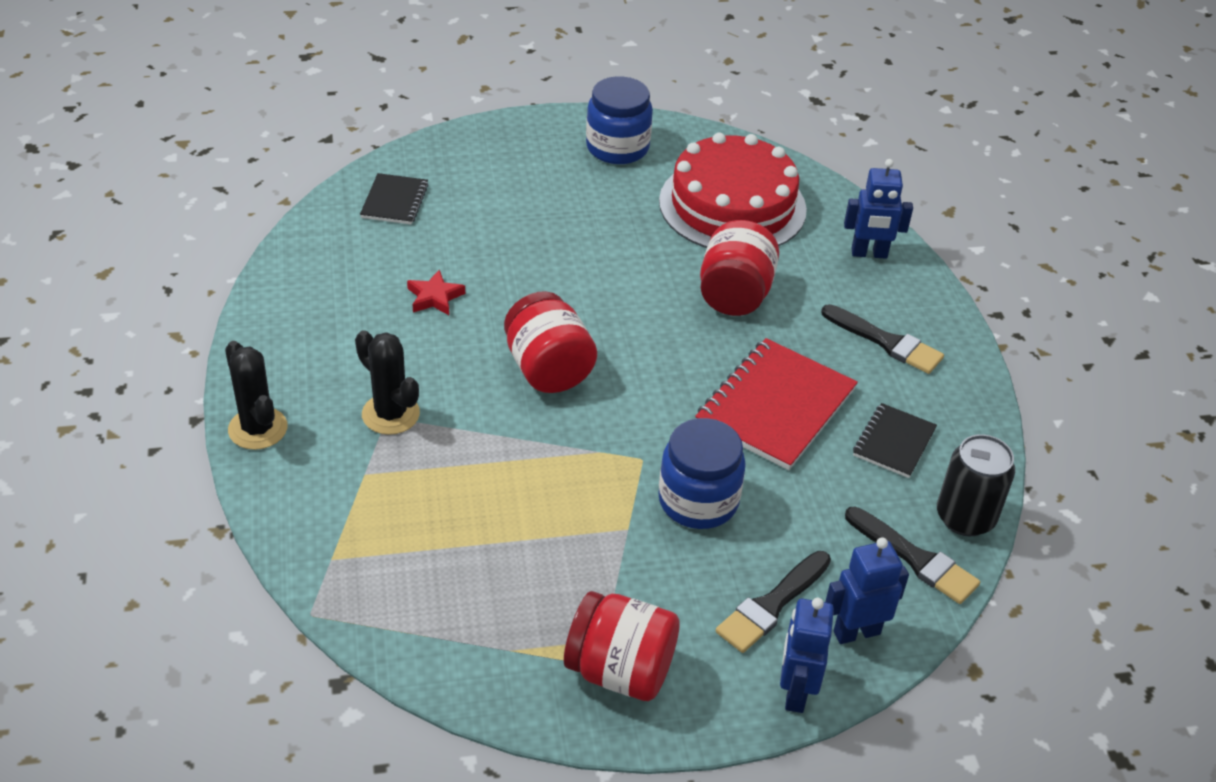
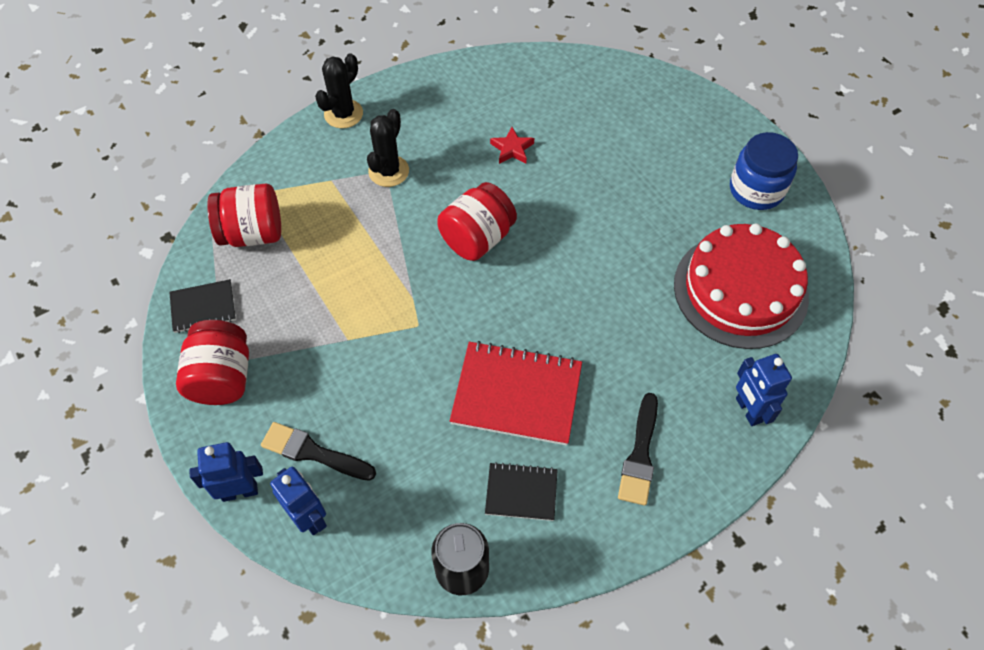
camera: 70 degrees right, 15 degrees up
(394, 201) = (596, 88): black notebook -> black notebook (203, 307)
(698, 501) = (393, 374): blue jar -> none
(734, 295) = (629, 327): red jar -> red jar (252, 233)
(915, 559) = (400, 542): black brush -> none

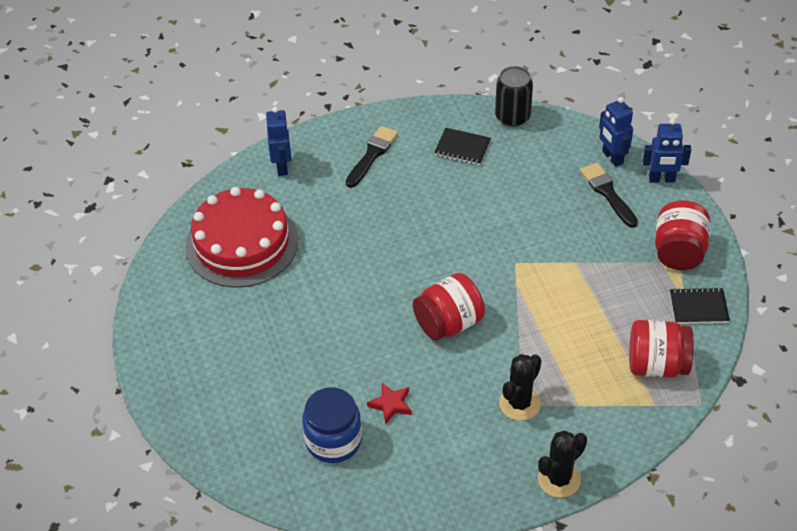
camera: 165 degrees left, 10 degrees down
(313, 452) = (607, 193): black brush -> black brush turned 150 degrees counterclockwise
(516, 394) = (448, 203): red notebook -> none
(756, 190) = (178, 321): blue jar -> blue jar (333, 441)

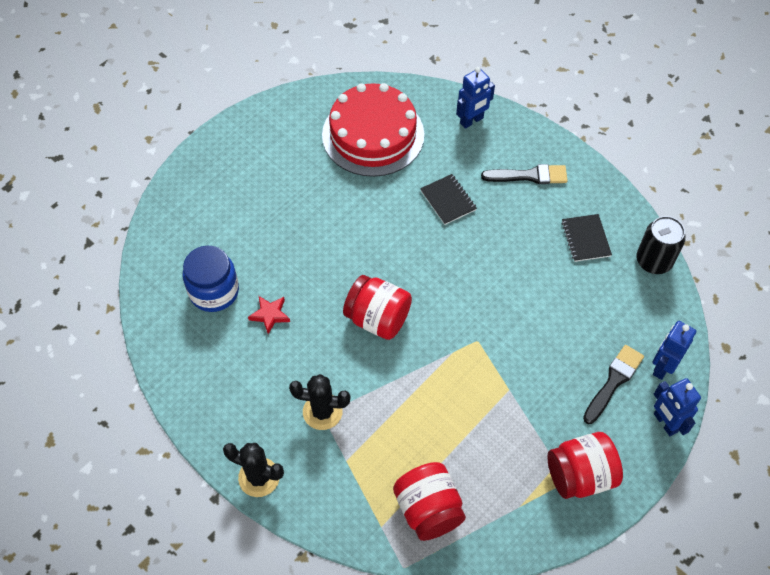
camera: 60 degrees right, 10 degrees up
(698, 307) = (521, 521): black notebook -> black notebook (448, 200)

